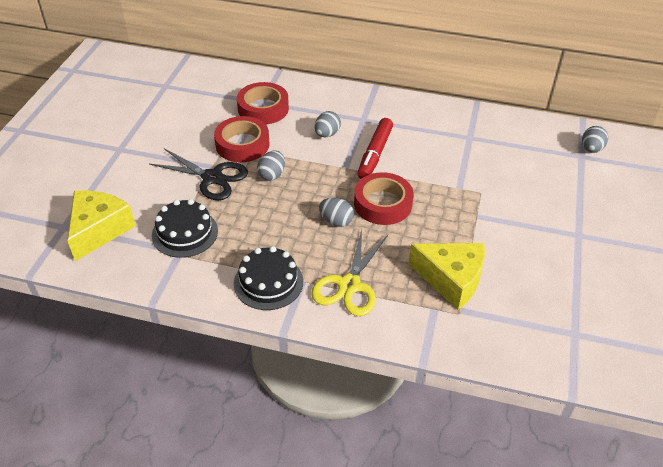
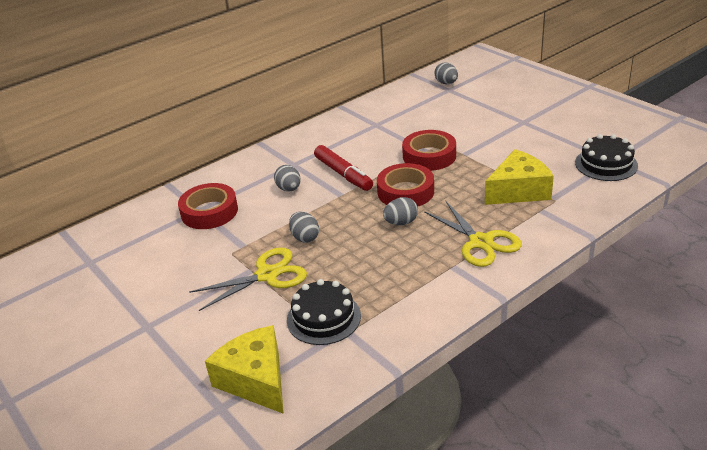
camera: 50 degrees left, 10 degrees down
(212, 178) = (267, 275): black scissors -> yellow scissors
(242, 144) = (243, 241): red tape -> red tape (429, 156)
(268, 282) = (437, 286): black cake -> black cake (606, 164)

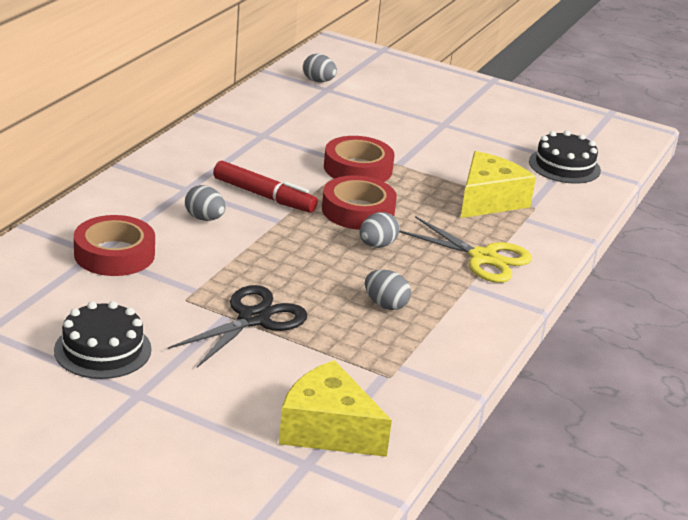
camera: 30 degrees left, 5 degrees down
(267, 275) = (253, 319): yellow scissors -> black scissors
(305, 237) = (270, 272): grey egg -> grey egg (385, 305)
(323, 318) = (359, 355): black cake -> black cake (103, 349)

